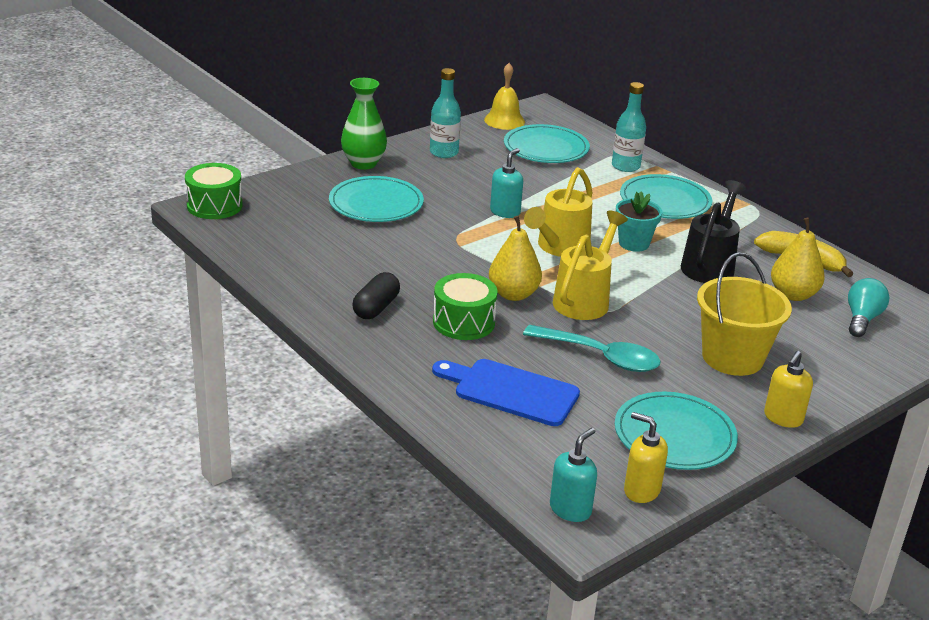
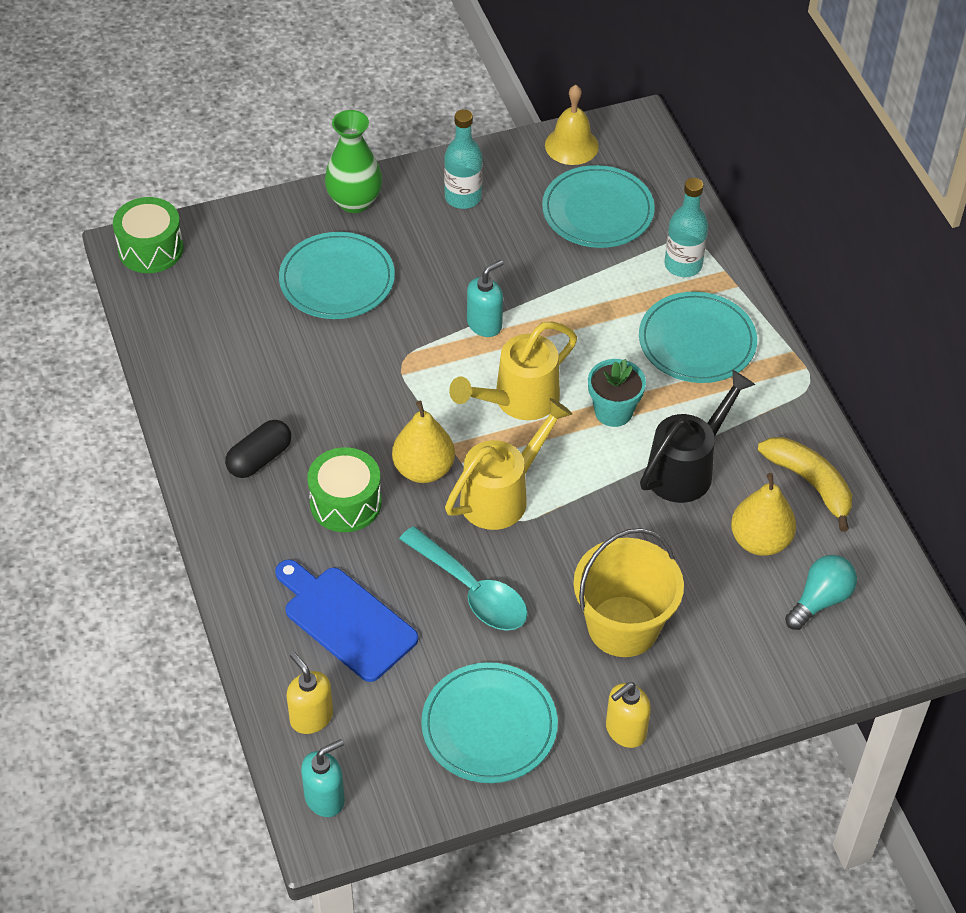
camera: 20 degrees right, 20 degrees up
(641, 490) = (411, 792): yellow soap dispenser -> yellow soap dispenser (311, 717)

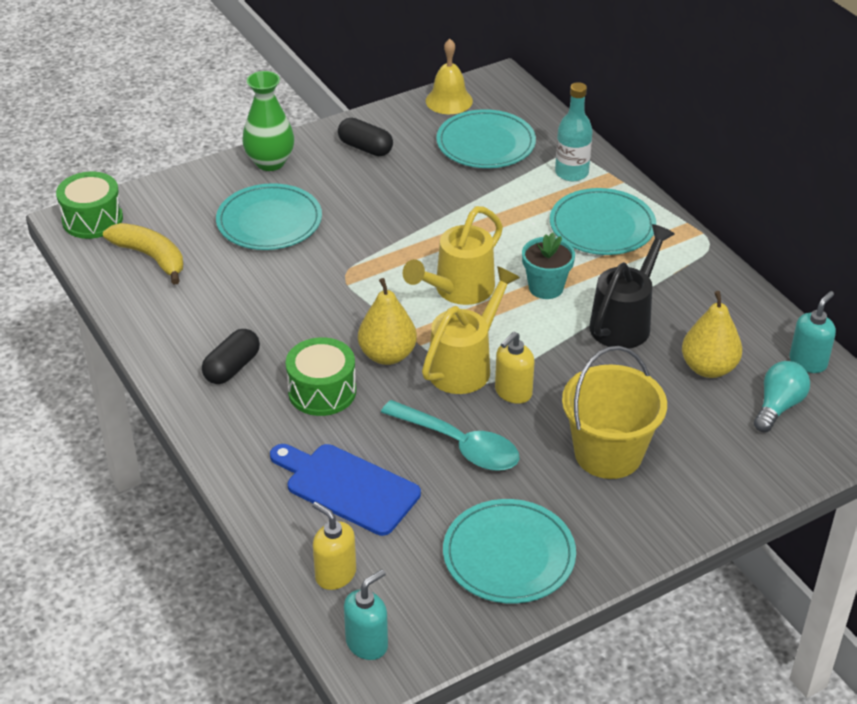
camera: 10 degrees left, 10 degrees down
(463, 197) = (365, 148): turquoise bottle -> black capsule
(484, 324) = (411, 237): turquoise soap dispenser -> turquoise soap dispenser (808, 362)
(625, 731) = (638, 539): yellow soap dispenser -> yellow soap dispenser (513, 392)
(810, 483) = (736, 318): yellow banana -> yellow banana (151, 257)

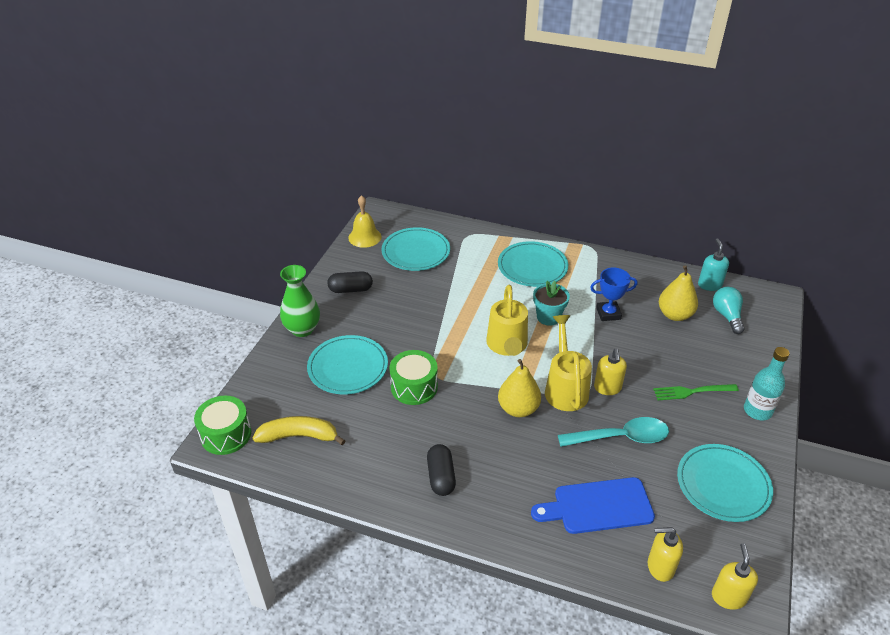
camera: 40 degrees left, 0 degrees up
(322, 391) = (511, 456): green drum -> green drum (414, 387)
(367, 643) = (728, 597): turquoise soap dispenser -> yellow soap dispenser
(571, 173) = (481, 245): turquoise bottle -> turquoise bottle (757, 411)
(608, 453) = (692, 392): yellow bucket -> green fork
(624, 322) = (608, 313): black watering can -> blue trophy

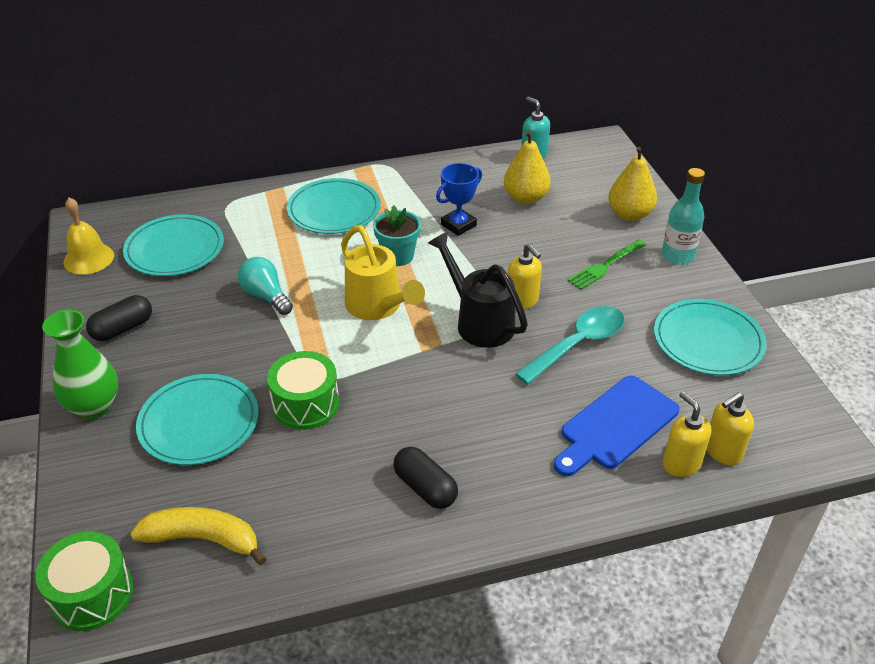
camera: 35 degrees left, 0 degrees up
(299, 436) = (203, 539): yellow banana -> yellow banana turned 45 degrees clockwise
(518, 409) = (448, 368): yellow pear -> yellow pear (629, 214)
(565, 388) = (479, 322): yellow watering can -> black watering can
(727, 316) = (575, 178): turquoise light bulb -> turquoise light bulb (266, 296)
(728, 597) = (802, 443): yellow soap dispenser -> yellow soap dispenser (681, 463)

